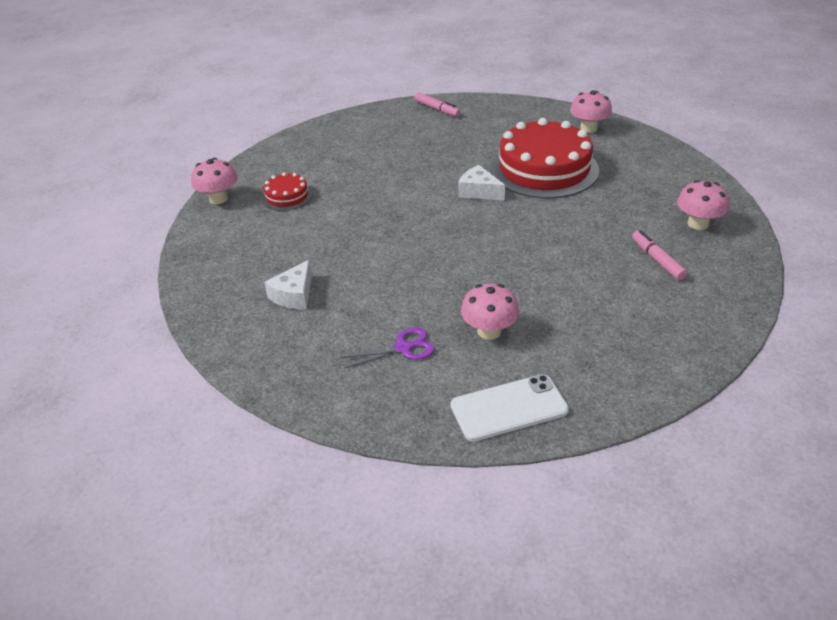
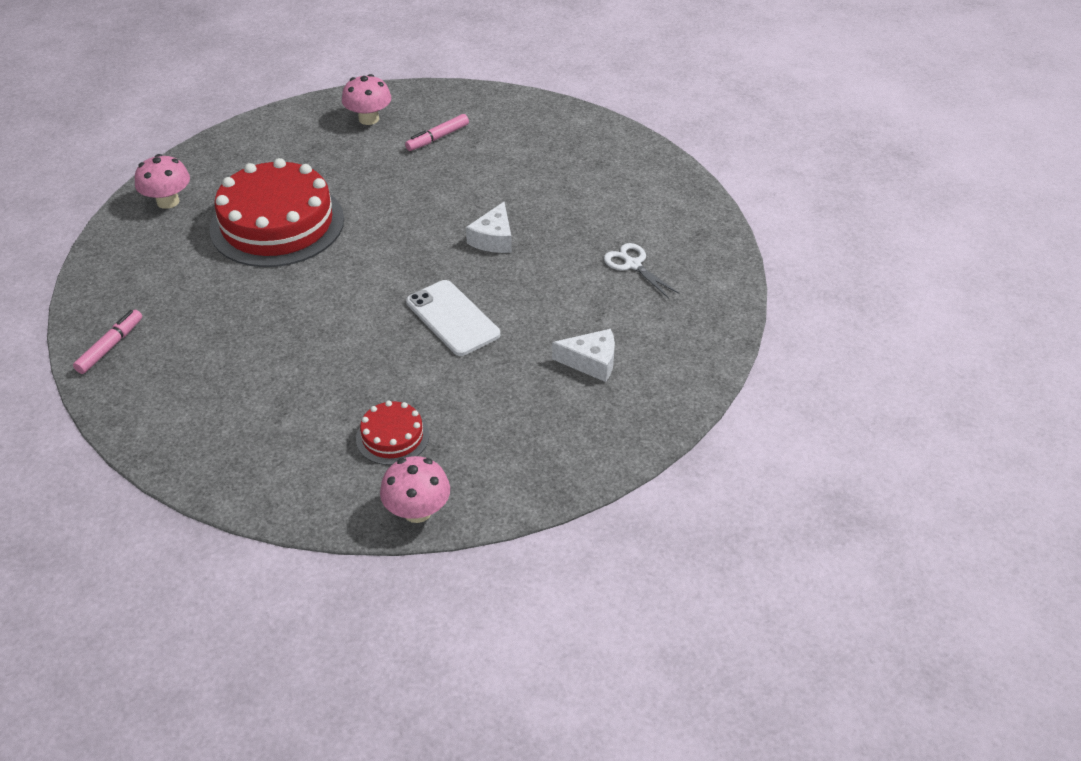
camera: 110 degrees left, 5 degrees up
(403, 348) = (633, 265): purple scissors -> white scissors
(479, 191) = (340, 265): white cheese -> white cheese (493, 239)
(489, 331) = (584, 219): pink mushroom -> none
(509, 408) = (671, 194): white phone -> white phone (452, 318)

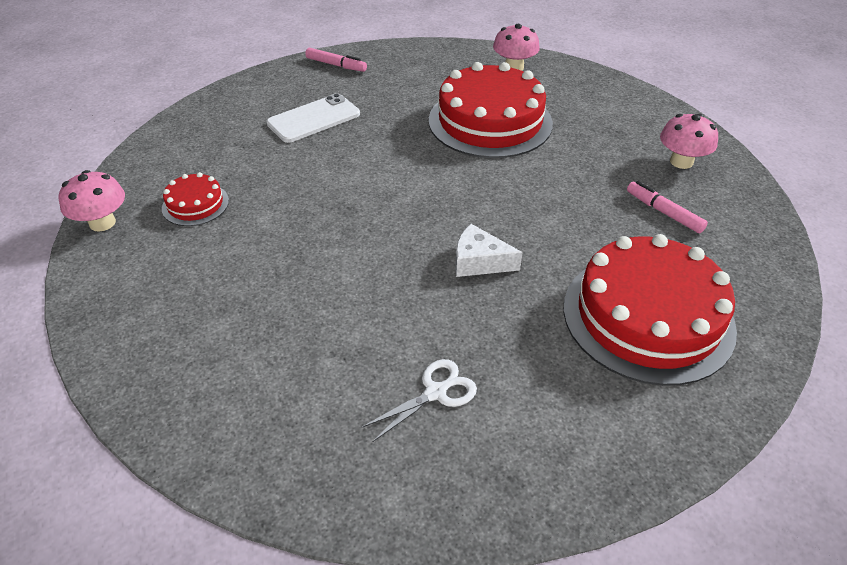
camera: 90 degrees right, 0 degrees up
(452, 318) = (347, 235): white phone -> white phone (313, 119)
(556, 161) = (647, 316): none -> red cake
(591, 362) = (260, 345): white cheese -> none

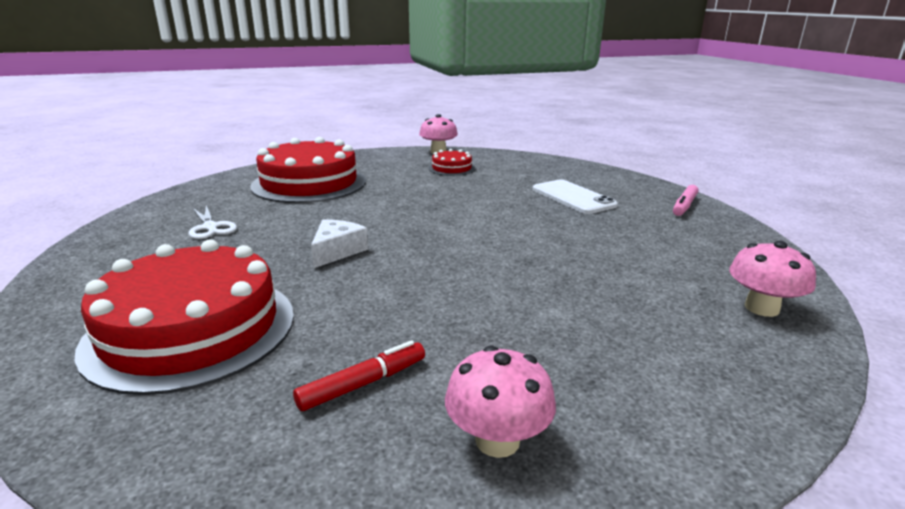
camera: 95 degrees right, 20 degrees down
(490, 121) = (591, 276): red cake -> red cake (309, 183)
(664, 212) = (363, 384): pink marker -> red marker

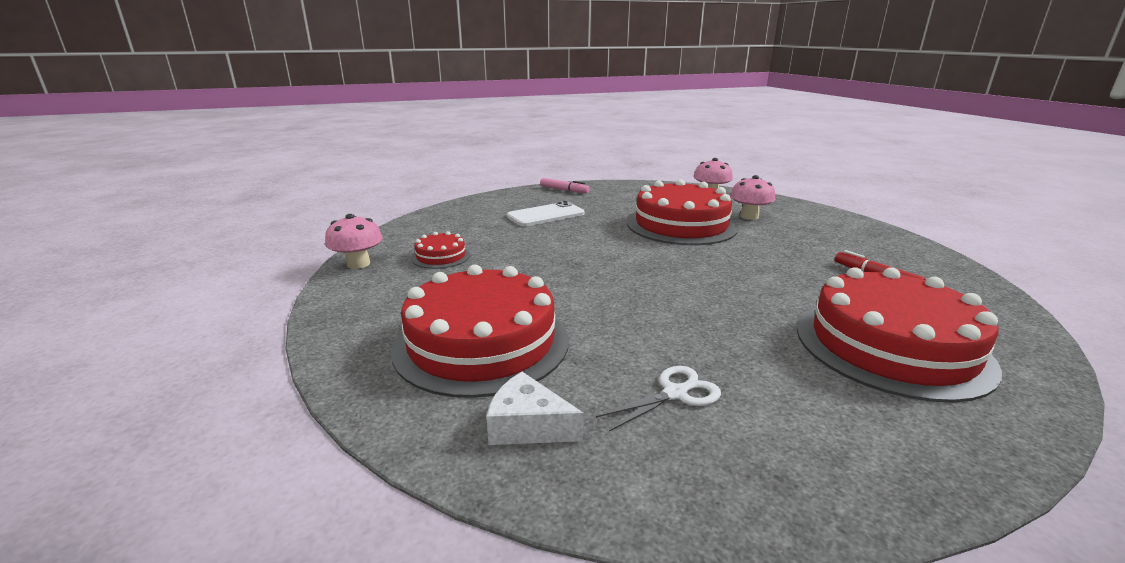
camera: 90 degrees left, 0 degrees up
(336, 251) = (703, 300): white cheese -> white cheese (528, 426)
(497, 440) = (878, 247): pink mushroom -> pink mushroom (749, 216)
(567, 264) = (681, 225): none -> red cake

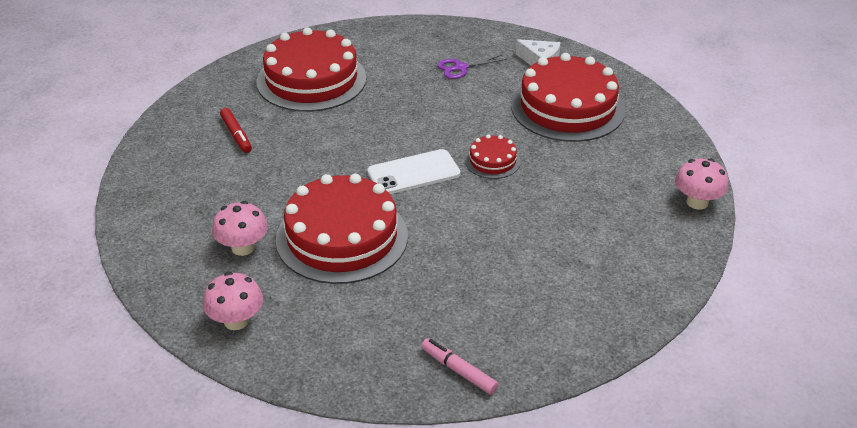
camera: 170 degrees left, 15 degrees up
(441, 256) = (619, 205): red cake -> red cake (492, 161)
(545, 215) = (502, 283): white phone -> white phone (413, 173)
(675, 394) = (461, 68): white scissors -> purple scissors

